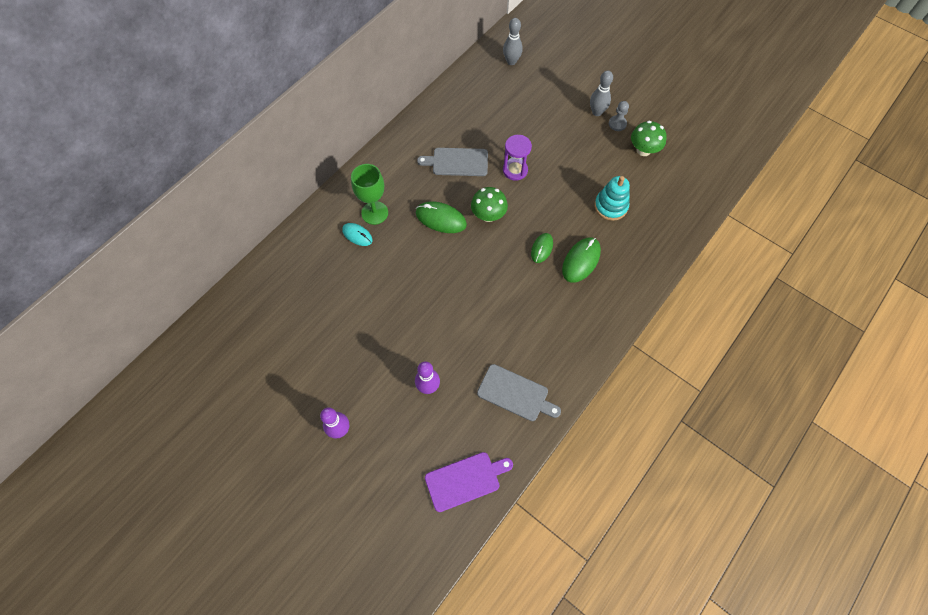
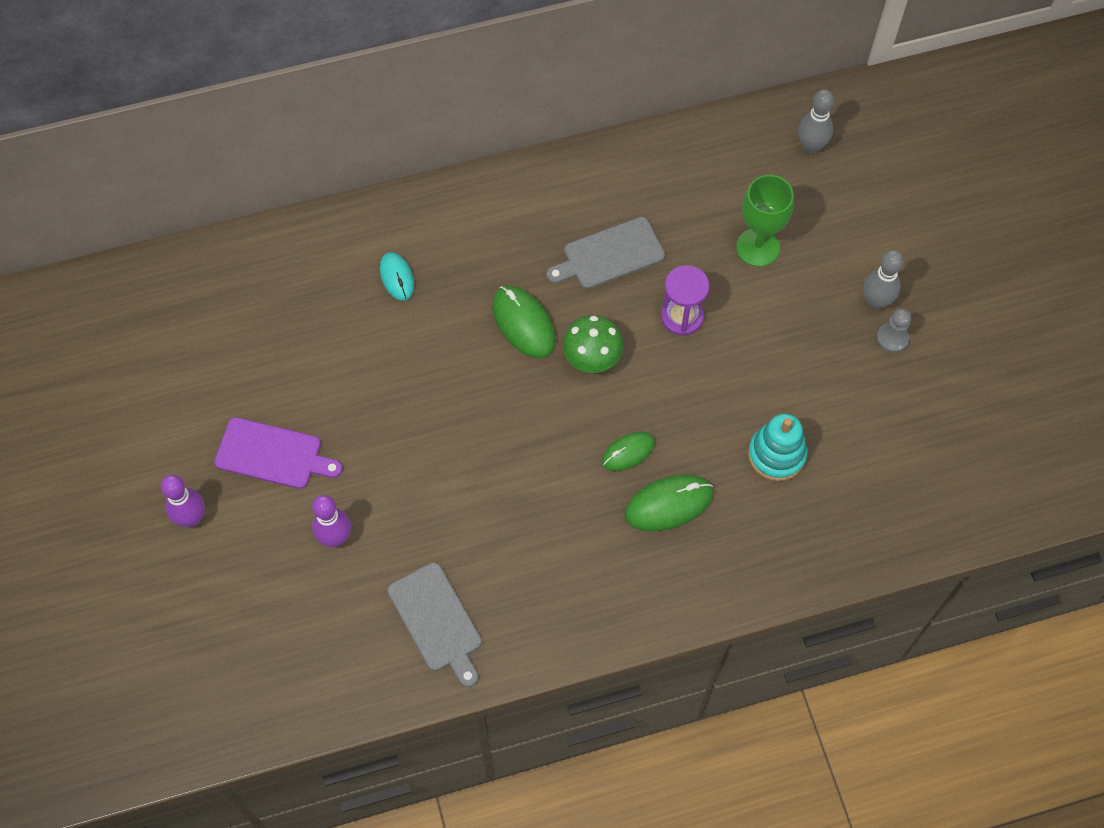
camera: 35 degrees right, 0 degrees up
(374, 213) = (442, 260): green goblet -> green goblet (757, 247)
(457, 162) = (609, 255): grey cutting board -> grey cutting board turned 60 degrees counterclockwise
(465, 480) = (292, 683): purple cutting board -> purple cutting board (273, 454)
(643, 150) = (898, 402): green mushroom -> none

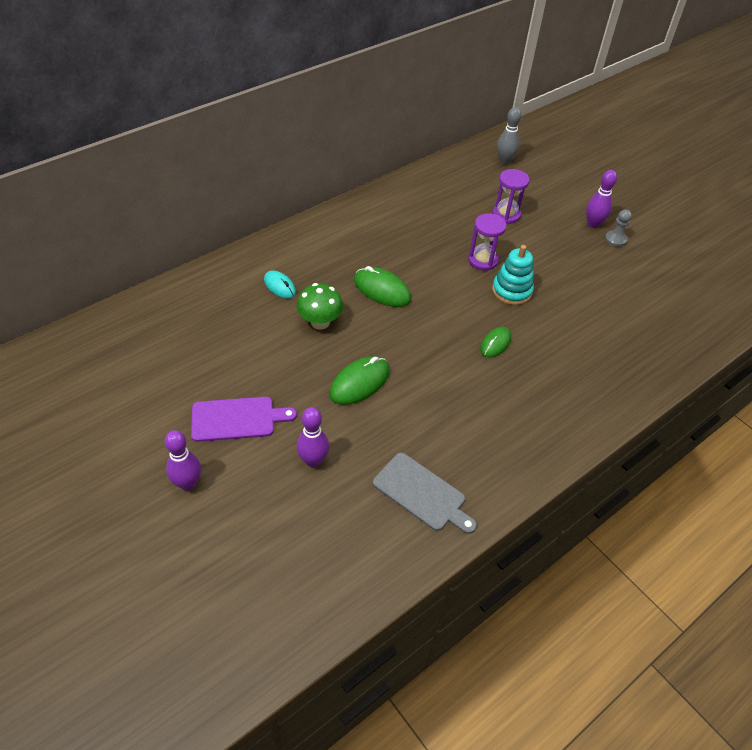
camera: 25 degrees left, 15 degrees down
(592, 359) = (439, 297): green mushroom -> green mushroom (320, 322)
(609, 255) = (417, 240): grey cutting board -> none
(669, 504) = (541, 366): green mouse -> green mouse (359, 382)
(757, 247) = (506, 214): green goblet -> purple hourglass
(776, 454) = (590, 318): turquoise stacking toy -> turquoise stacking toy (512, 291)
(876, 302) = (593, 224): grey bowling pin -> purple bowling pin

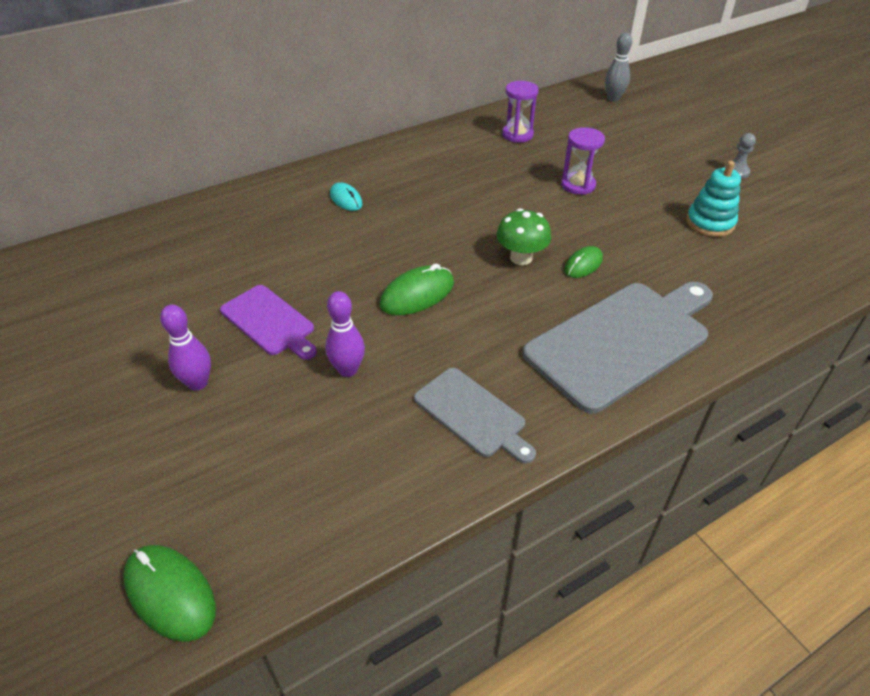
camera: 10 degrees right, 5 degrees down
(237, 419) = (270, 322): purple cutting board -> purple cutting board turned 45 degrees clockwise
(320, 322) = (383, 234): green mushroom -> green mushroom (521, 258)
(382, 290) = (459, 207): green mouse -> green mouse (170, 593)
(506, 214) = (609, 145): purple hourglass -> purple hourglass (517, 135)
(512, 291) = (608, 215): turquoise stacking toy -> turquoise stacking toy (710, 223)
(533, 416) = (622, 341): none -> grey cutting board
(593, 224) = (710, 157): purple bowling pin -> none

